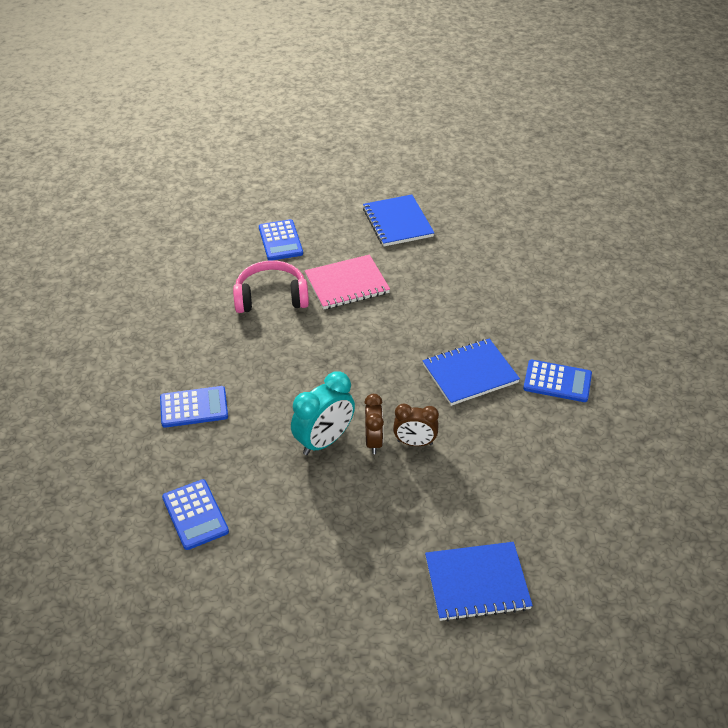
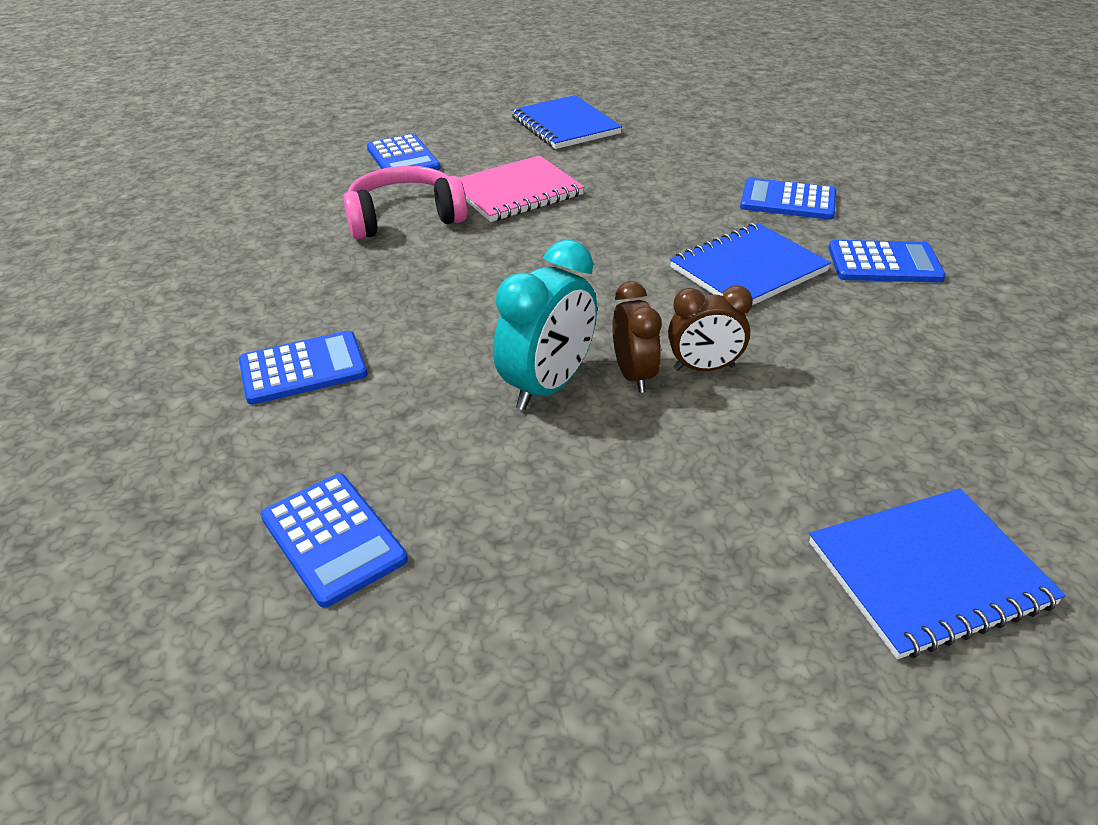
camera: 10 degrees left, 5 degrees down
(521, 318) = (788, 200): none -> blue calculator

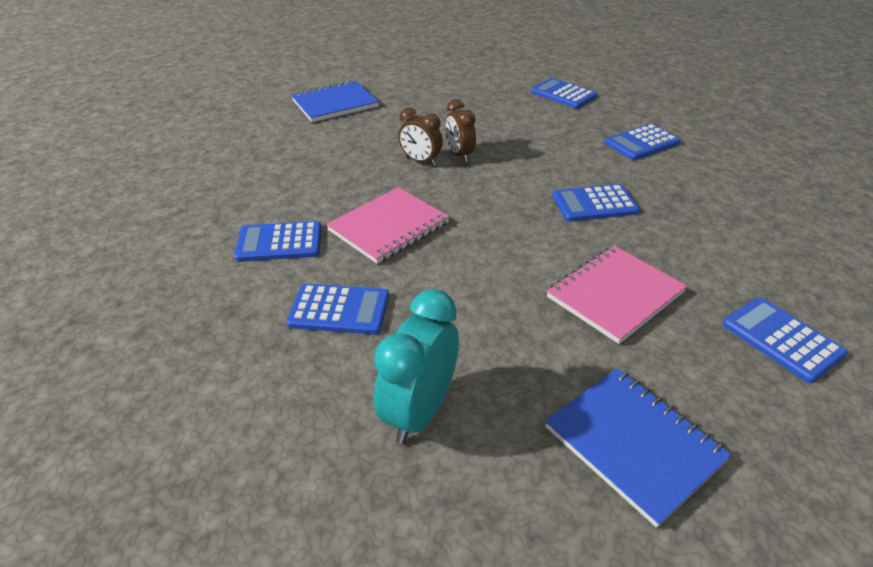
camera: 170 degrees right, 0 degrees up
(405, 218) = (691, 251): pink headphones -> none
(468, 275) = (594, 204): none -> blue calculator
(548, 386) = (504, 146): turquoise clock -> turquoise clock (419, 411)
(704, 368) = (420, 161): brown clock -> brown clock turned 135 degrees counterclockwise
(748, 270) = (388, 227): blue notebook -> pink notebook

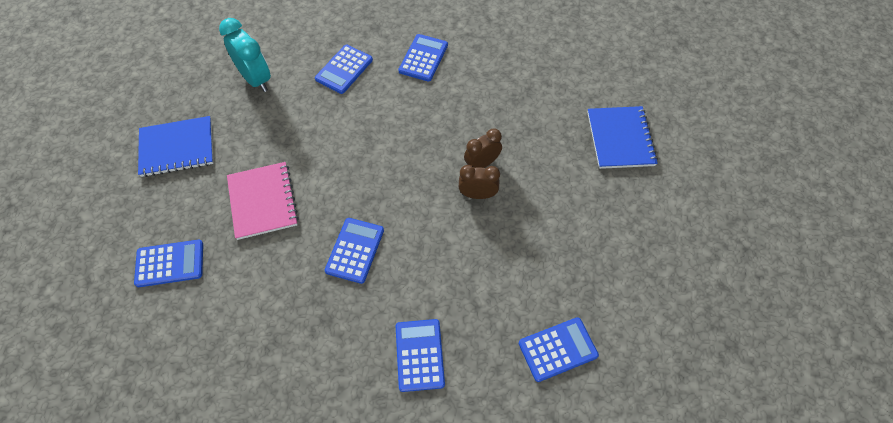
camera: 115 degrees right, 20 degrees up
(388, 227) = (406, 115): pink notebook -> none

